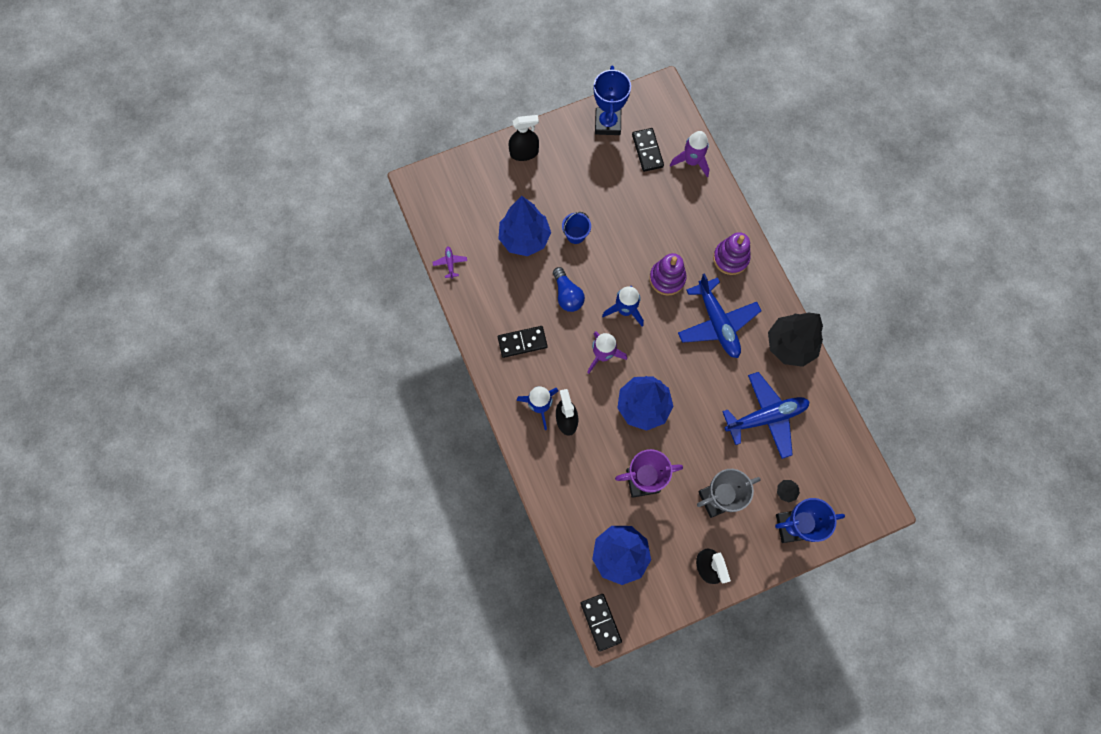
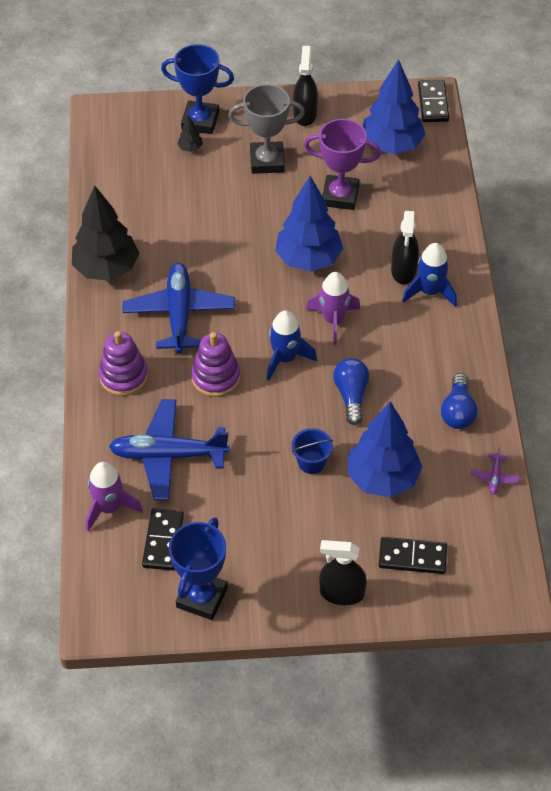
camera: 160 degrees left, 20 degrees down
(489, 307) = (458, 411): none -> blue light bulb
(522, 342) = (428, 361): black domino -> black domino (412, 557)
(766, 417) = (174, 213): blue plane -> blue plane (168, 455)

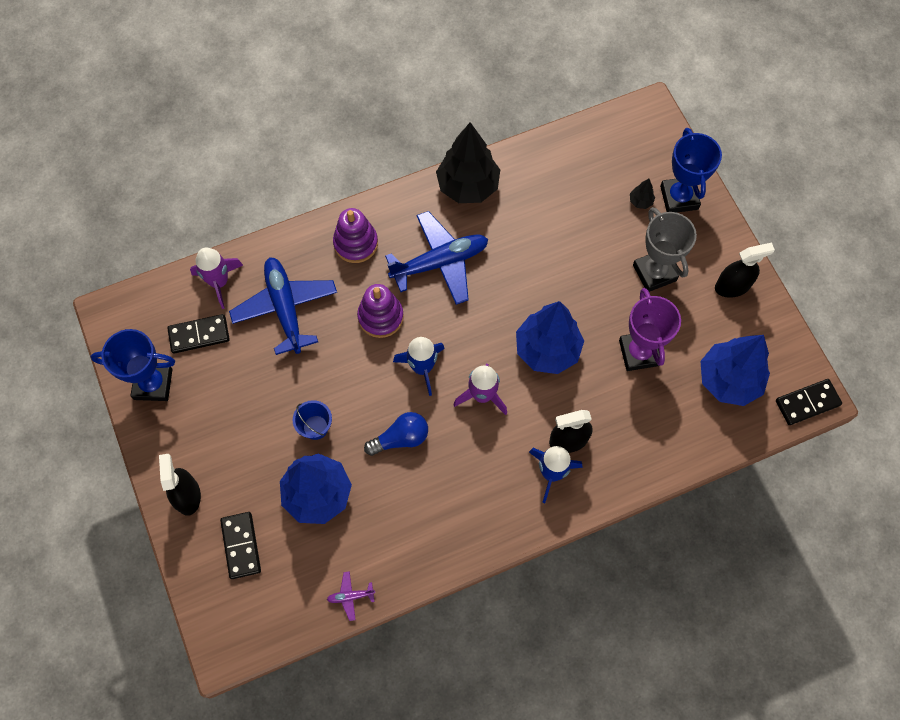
camera: 70 degrees right, 15 degrees up
(458, 411) = (415, 540): blue light bulb -> none

